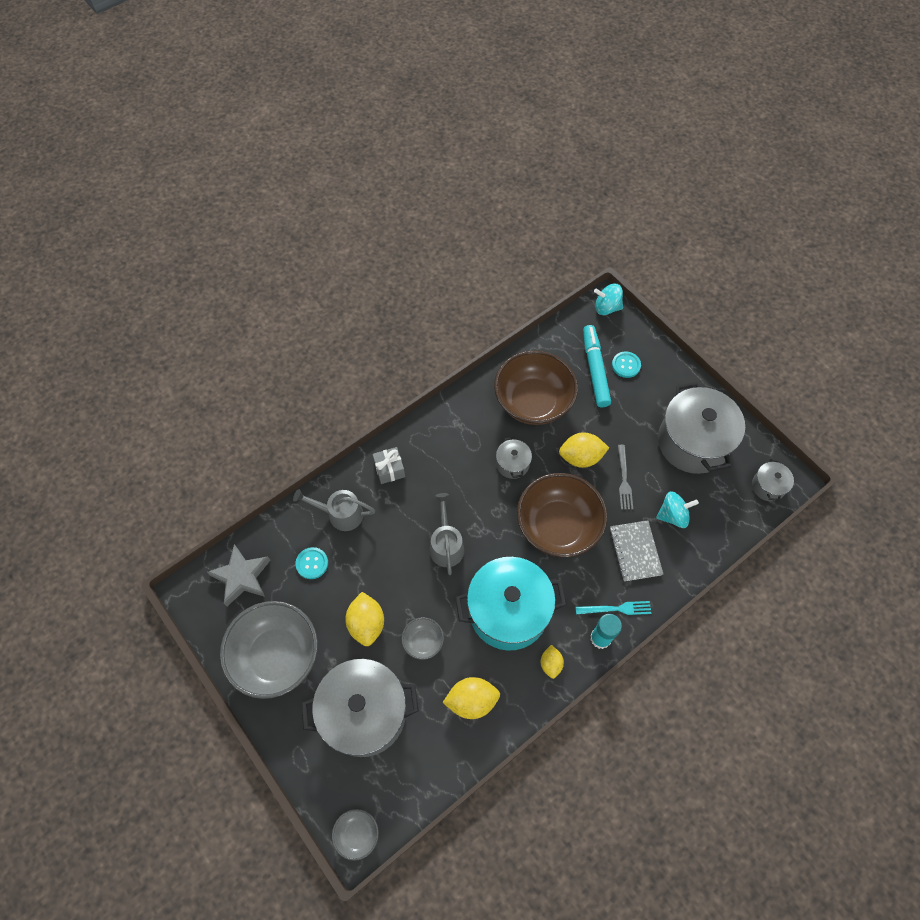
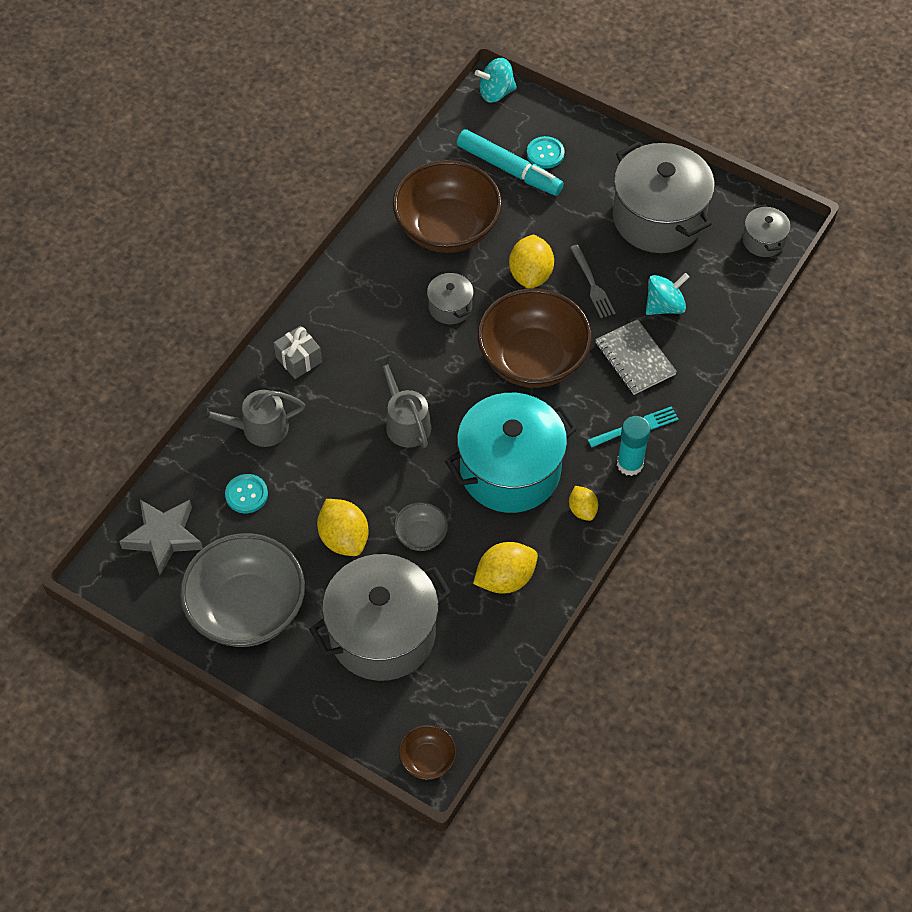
camera: 20 degrees left, 5 degrees down
(357, 834) = (428, 759): grey bowl -> brown bowl
(581, 457) = (530, 274): yellow lemon -> yellow lemon turned 60 degrees counterclockwise
(595, 369) = (509, 169): turquoise marker -> turquoise marker turned 150 degrees clockwise

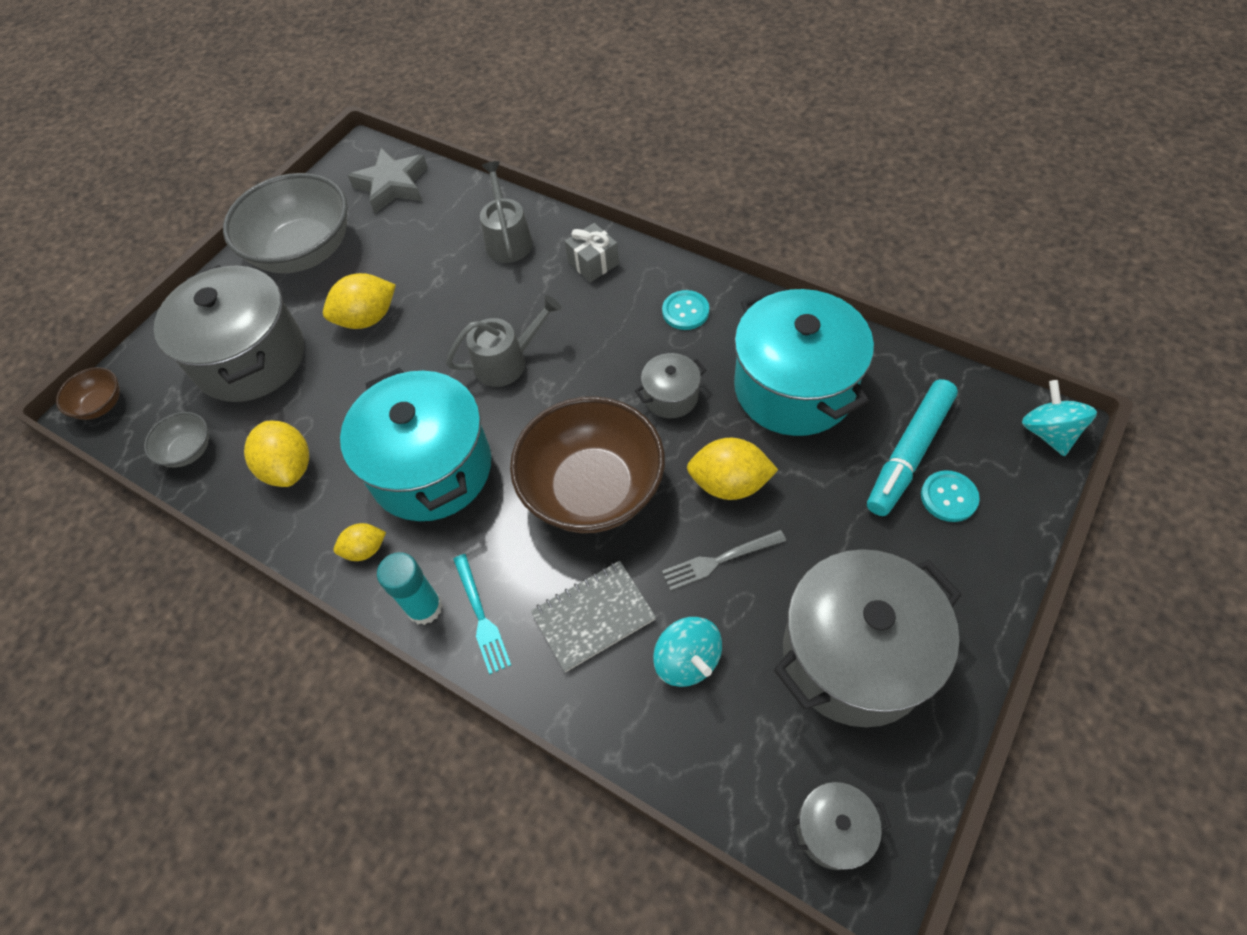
camera: 95 degrees right, 0 degrees up
(246, 494) = (431, 238): turquoise button -> turquoise button (685, 311)
(421, 535) = (359, 385): grey bowl -> grey bowl (188, 450)
(447, 229) = (794, 387): brown bowl -> turquoise pot

